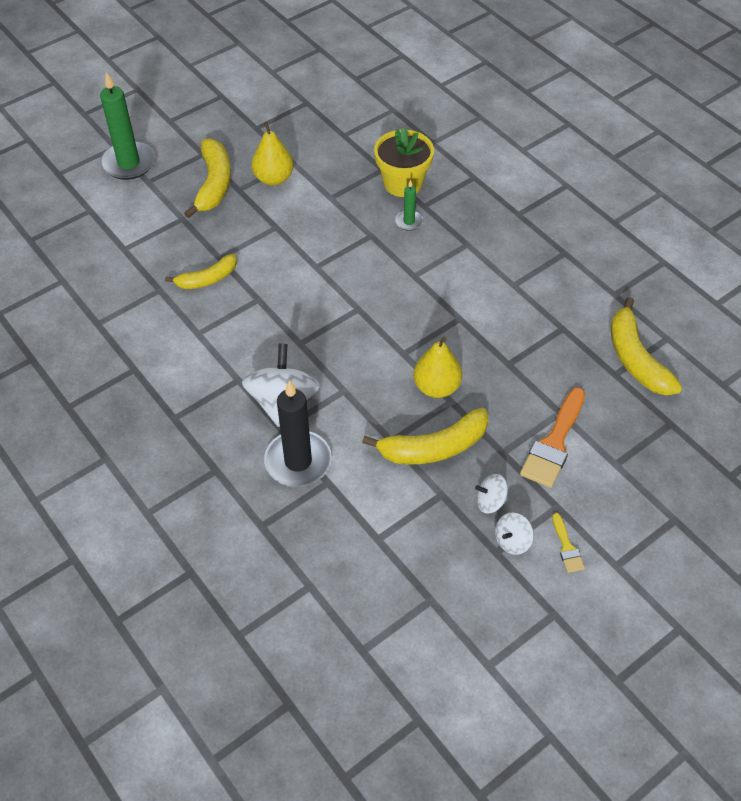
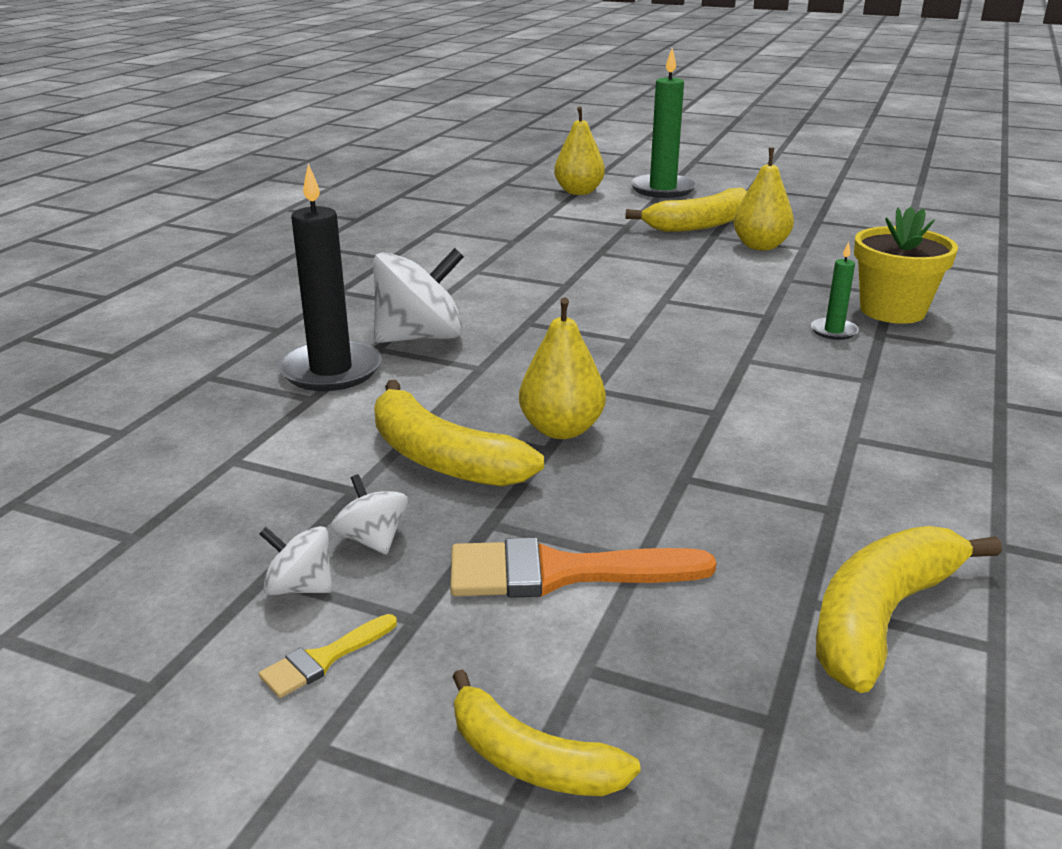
camera: 60 degrees right, 25 degrees down
(91, 209) = (578, 192): none -> yellow pear
(207, 279) = (559, 255): yellow banana -> yellow banana (530, 760)

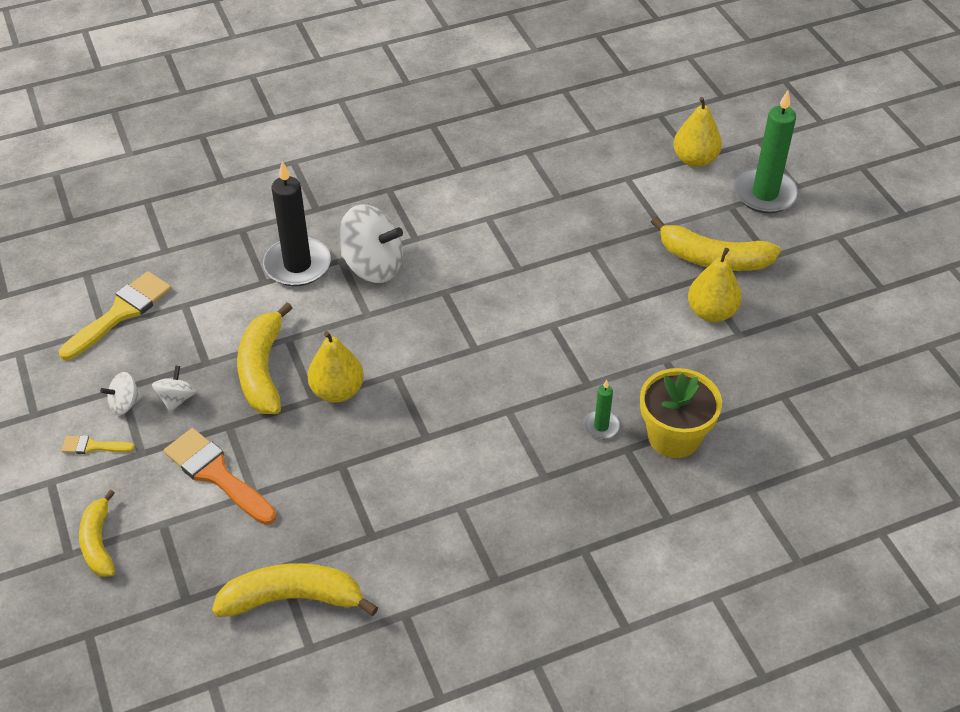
camera: 45 degrees right, 20 degrees up
(140, 510) = (121, 313): none -> yellow brush
(300, 587) = (125, 404): white spinning top -> white spinning top turned 90 degrees counterclockwise

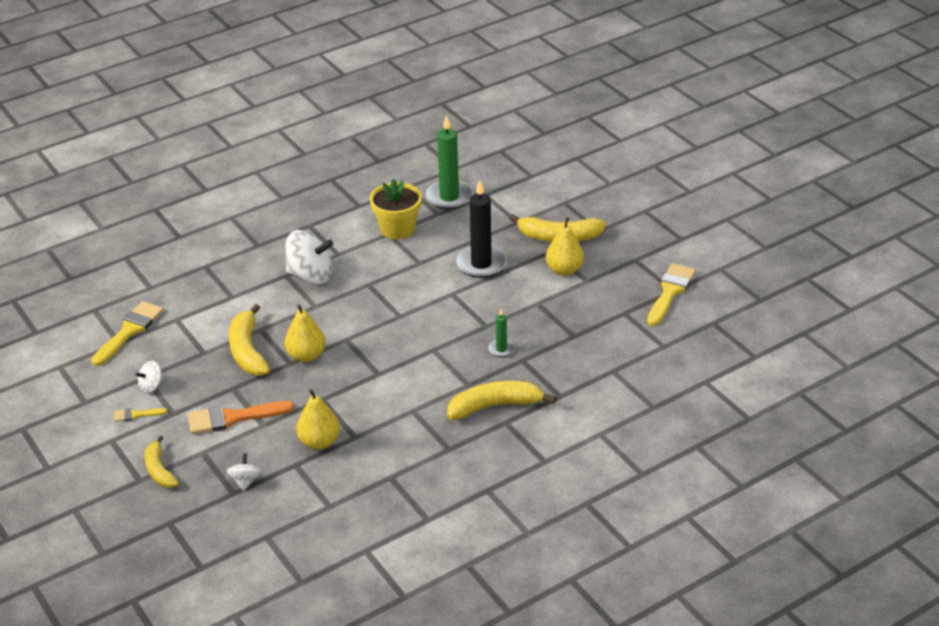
camera: 10 degrees left, 10 degrees down
(177, 399) = (189, 377): white spinning top -> white spinning top (245, 481)
(216, 474) = (233, 418): orange brush -> orange brush turned 45 degrees counterclockwise
(293, 598) = (309, 480): yellow banana -> yellow banana (495, 406)
(297, 265) = (254, 283): black candle -> black candle (481, 264)
(674, 436) = (553, 348): yellow flower pot -> yellow flower pot (397, 229)
(695, 160) = (532, 176): yellow pear -> yellow pear (319, 442)
(765, 194) = (588, 191): green candle -> green candle (449, 197)
(853, 372) = (670, 292): none -> yellow brush

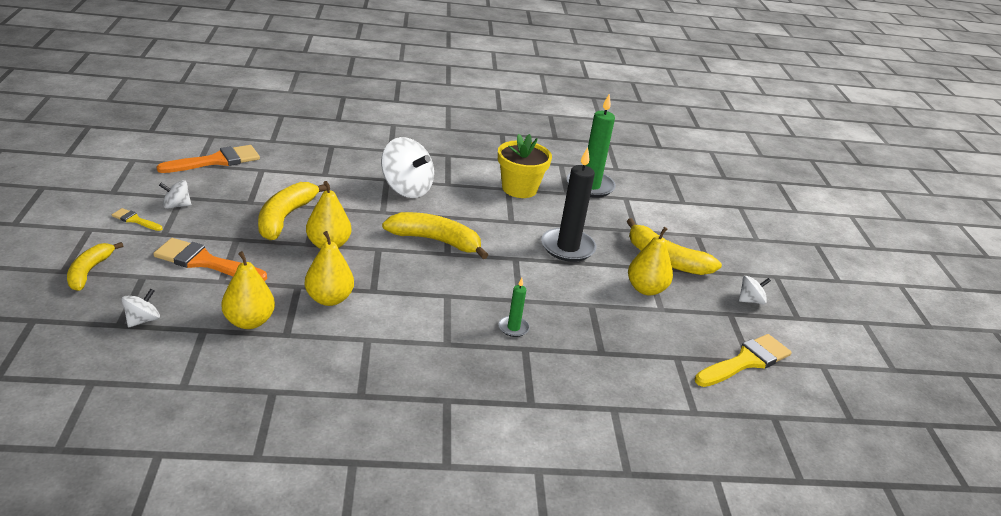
camera: 25 degrees right, 5 degrees down
(129, 331) = (216, 161): yellow brush -> orange brush
(355, 396) = (329, 299): none -> yellow pear
(495, 406) = (452, 378): yellow banana -> yellow banana (436, 241)
(641, 241) = (750, 300): none -> white spinning top

